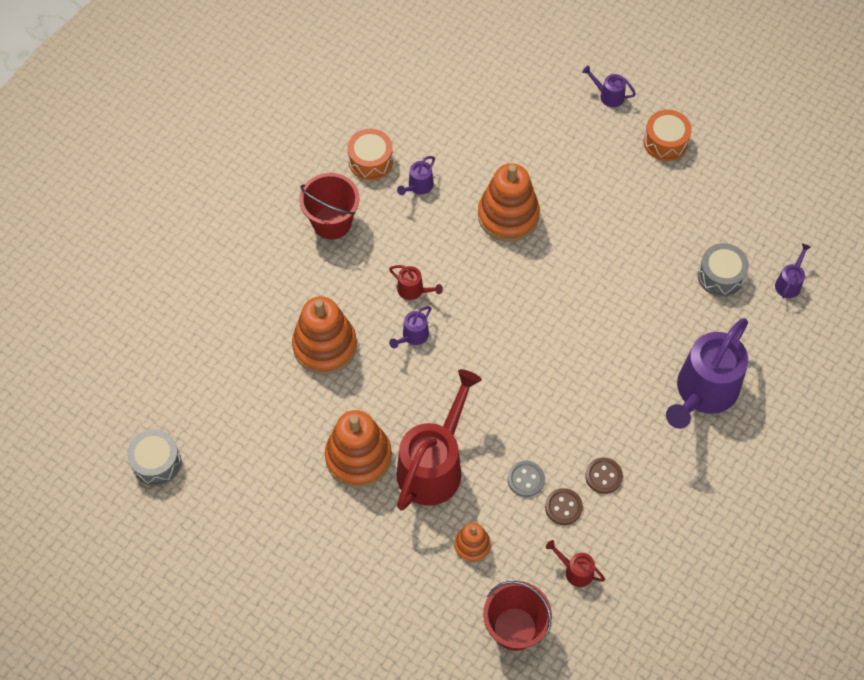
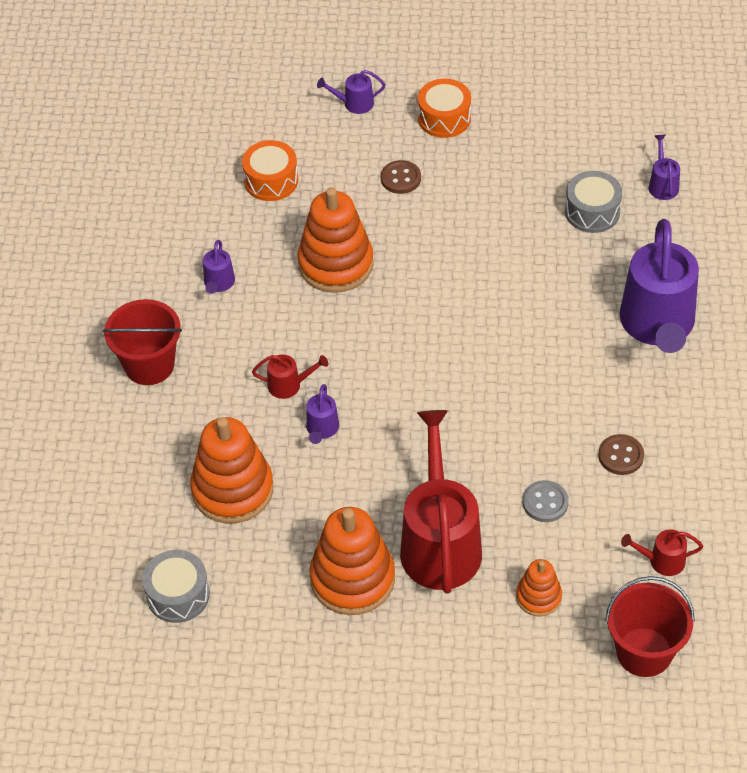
camera: 30 degrees left, 10 degrees down
(156, 462) = (128, 711): grey drum -> grey drum (178, 595)
(370, 161) = (148, 285): orange drum -> orange drum (271, 180)
(563, 507) = (603, 507): brown button -> brown button (400, 178)

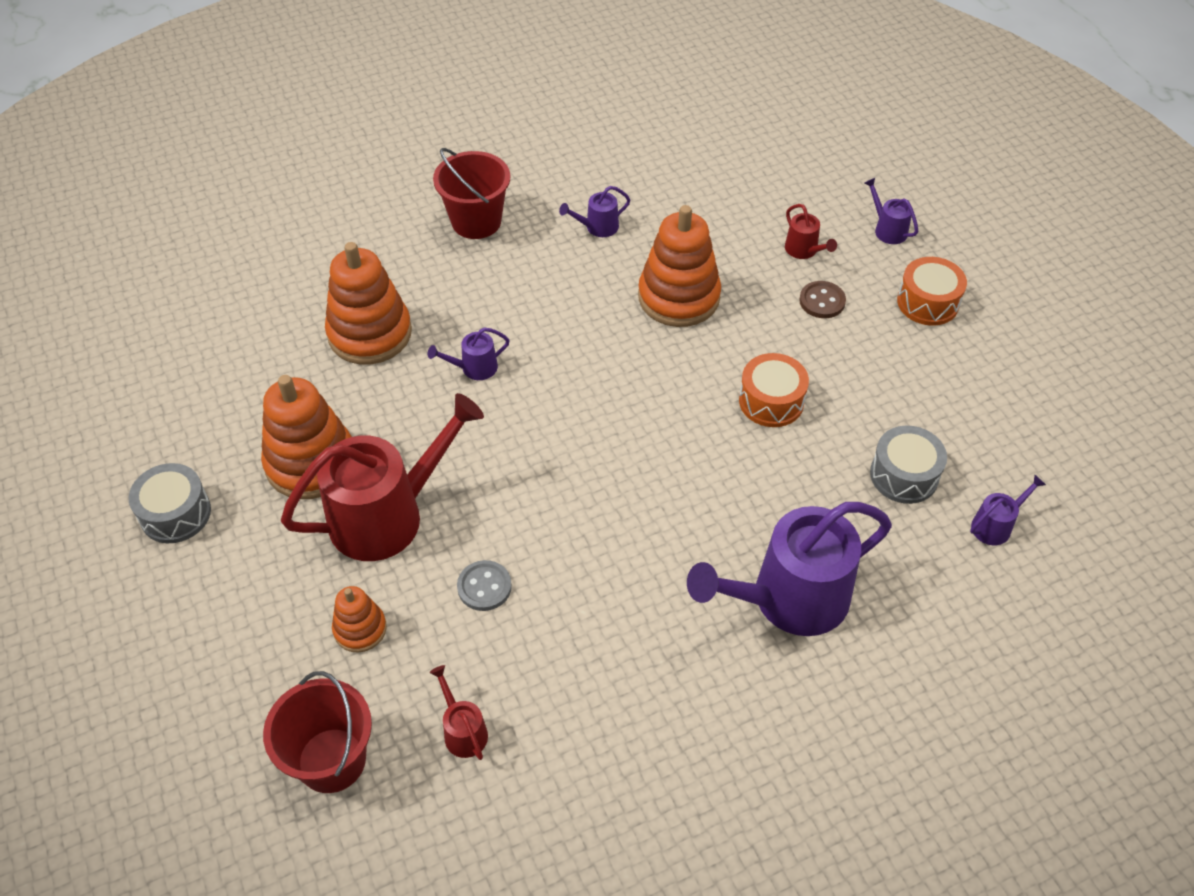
camera: 60 degrees right, 0 degrees up
(178, 595) = (236, 344): grey drum -> grey drum (175, 514)
(271, 180) = (744, 212): orange drum -> orange drum (771, 401)
(289, 385) = (512, 323): red watering can -> red watering can (804, 250)
(621, 456) = (585, 634): brown button -> none

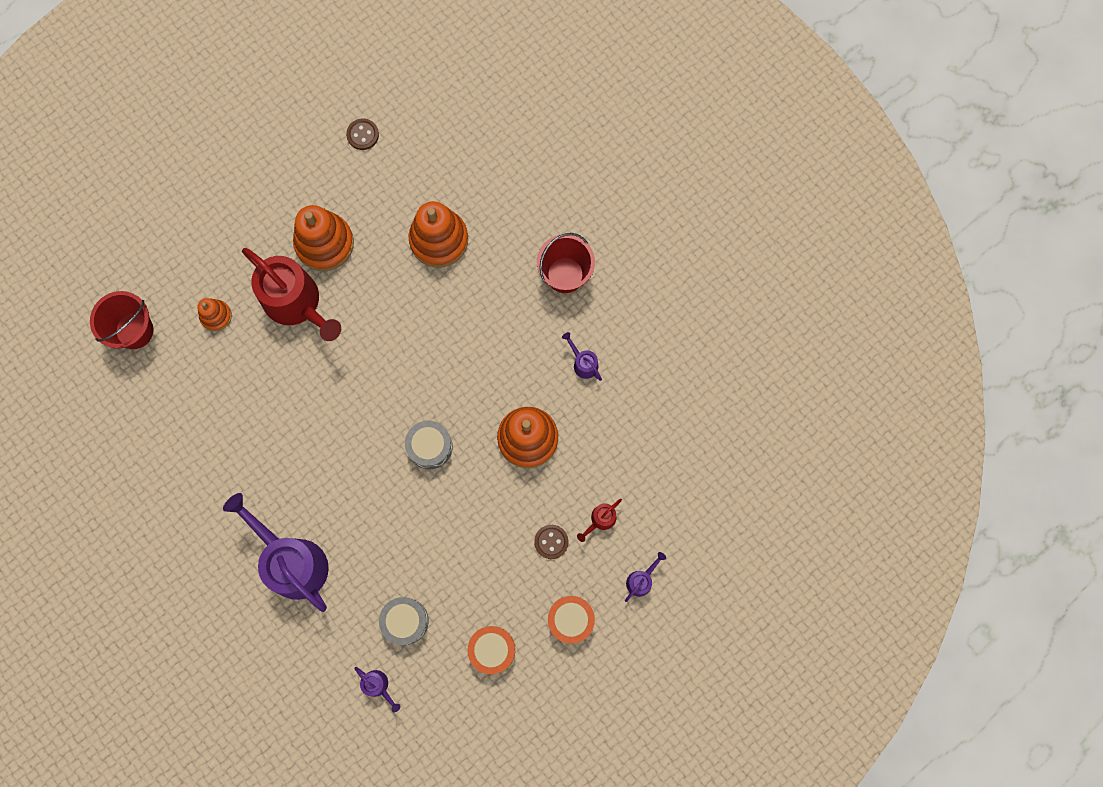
camera: 75 degrees right, 25 degrees up
(172, 386) = (362, 135): none -> brown button
(175, 514) = (269, 180): grey drum -> grey drum (430, 447)
(463, 731) = (166, 394): red watering can -> none
(474, 368) = (426, 318): purple watering can -> none
(484, 587) = (259, 377): grey button -> none
(771, 401) = (447, 522): orange drum -> orange drum (492, 649)

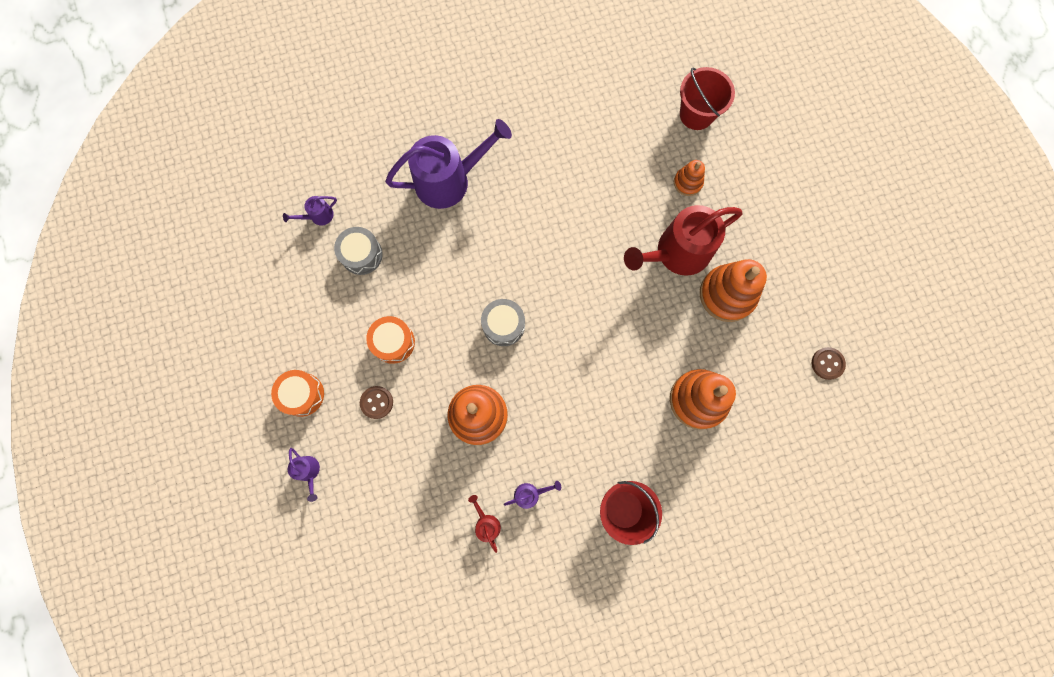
camera: 110 degrees right, 0 degrees up
(492, 649) = (307, 318): orange drum -> orange drum (393, 342)
(600, 520) = (377, 455): red watering can -> red watering can (486, 523)

